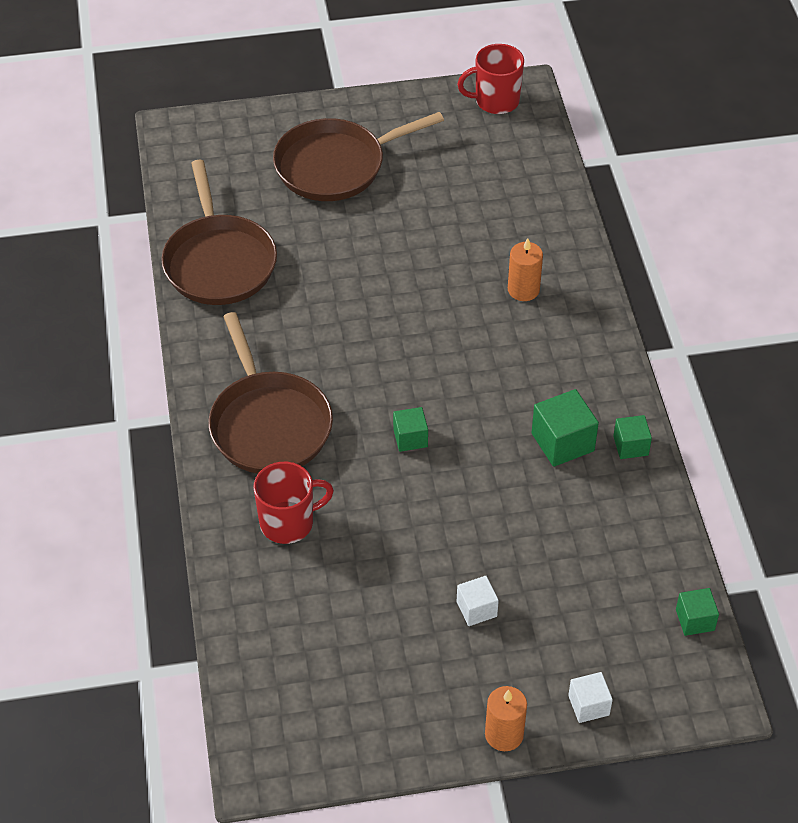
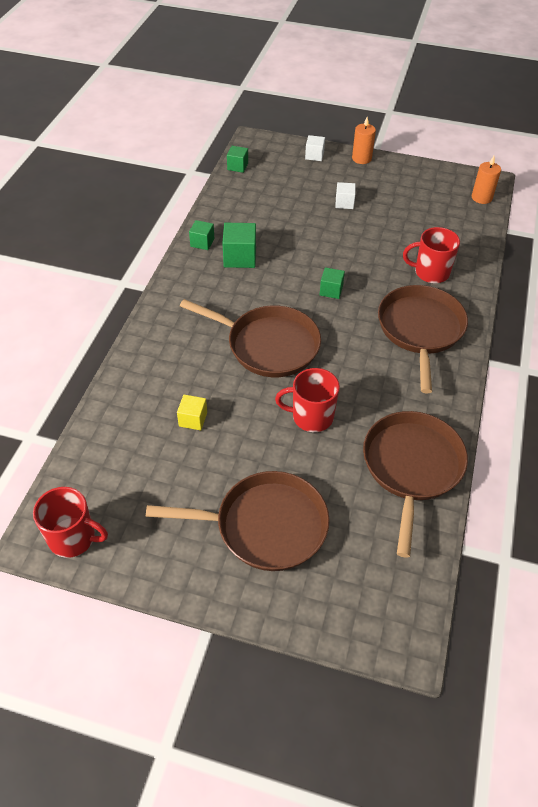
camera: 155 degrees left, 0 degrees up
(347, 273) = (311, 417): none -> red mug
(442, 333) = (269, 345): none -> brown pan
(467, 226) = (193, 419): none -> yellow cube
(523, 290) = (190, 354): orange candle -> orange candle (481, 198)

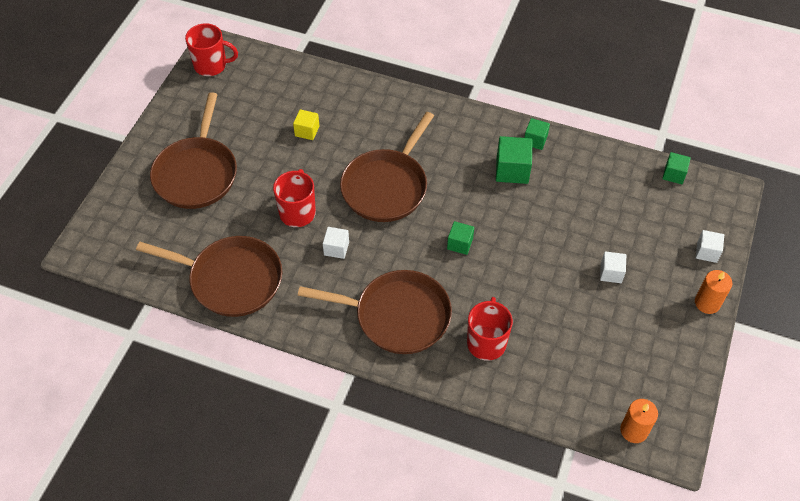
camera: 95 degrees right, 5 degrees up
(73, 538) = (211, 65): red mug -> red mug turned 105 degrees counterclockwise
(353, 380) = (336, 248): none -> white cube

